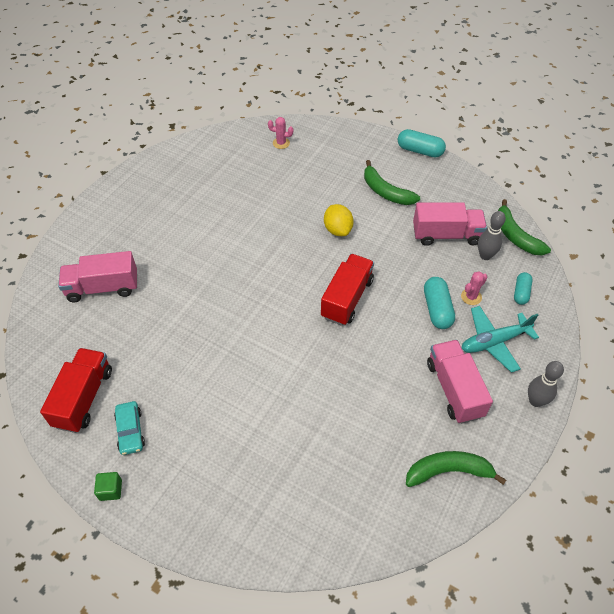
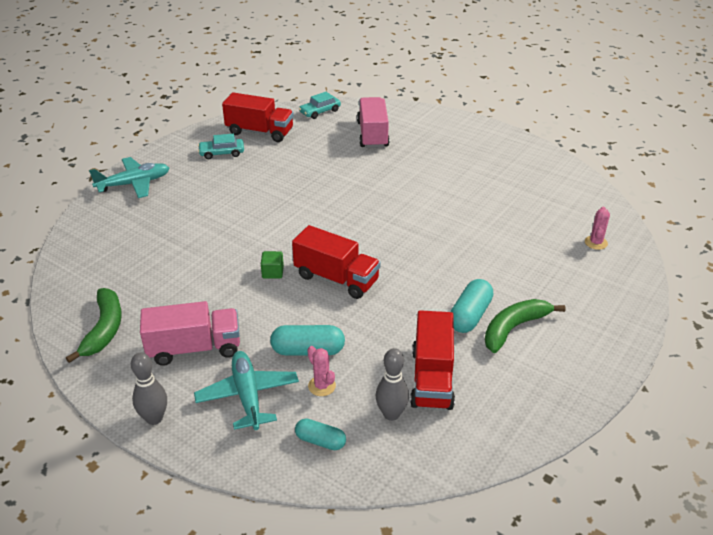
camera: 95 degrees right, 15 degrees down
(42, 341) = (320, 111): none -> turquoise car
(110, 490) = (175, 147): green cube -> green cube (272, 272)
(197, 517) = (134, 184): none -> turquoise plane
(338, 230) = (443, 279): yellow lemon -> none
(420, 151) = (608, 375): turquoise capsule -> turquoise capsule (470, 316)
(446, 235) = (432, 378): pink truck -> red truck
(515, 236) = (428, 458): green banana -> none

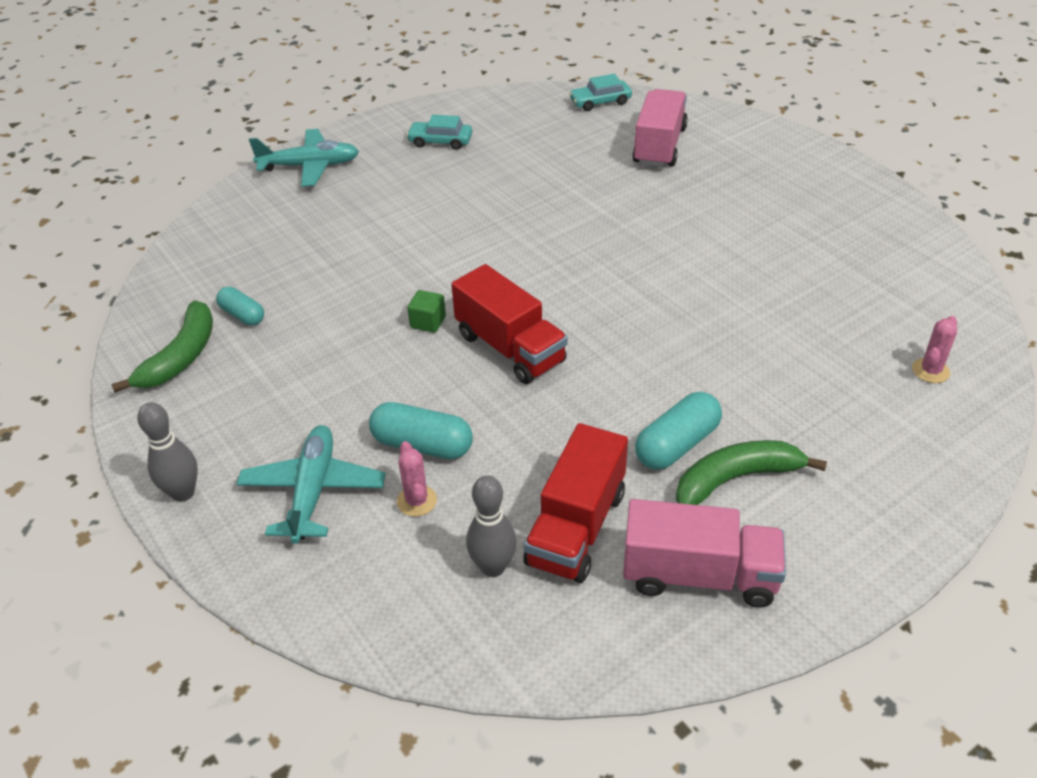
camera: 20 degrees right, 5 degrees up
(194, 348) = (277, 408): pink truck -> pink truck (699, 575)
(260, 132) = (504, 119): red truck -> none
(320, 441) = (377, 581): turquoise capsule -> turquoise capsule (242, 315)

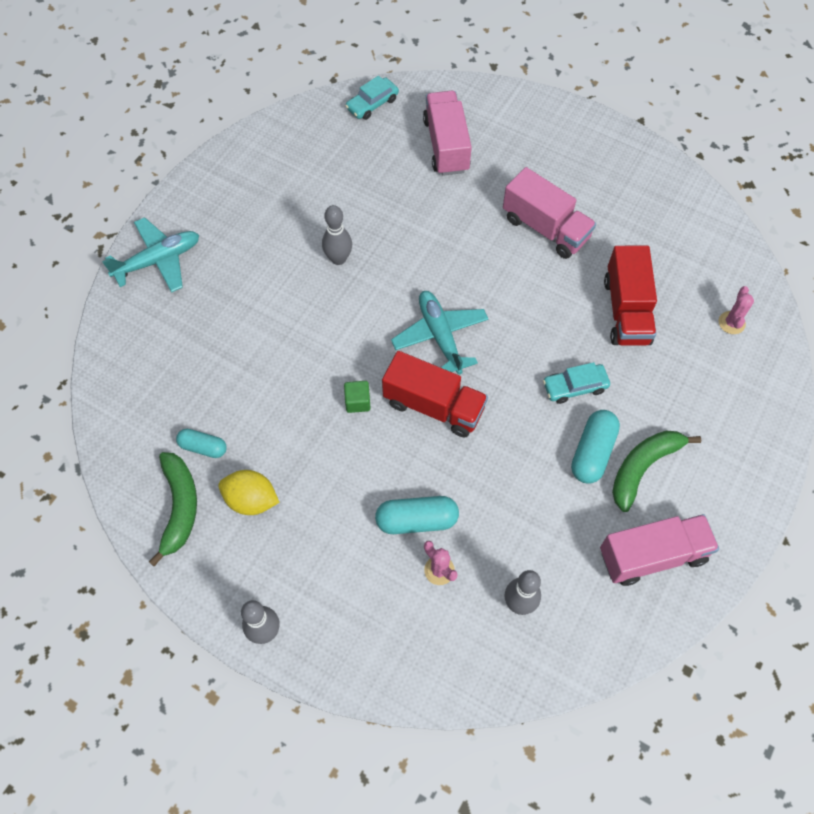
camera: 25 degrees left, 20 degrees up
(257, 372) = (251, 500): none -> yellow lemon
(313, 491) = (360, 591): turquoise plane -> turquoise plane (440, 336)
(440, 141) = (258, 194): turquoise car -> turquoise car (575, 387)
(487, 205) = (338, 259): none -> grey bowling pin
(576, 528) = (558, 549): red truck -> red truck (626, 311)
(733, 232) = (545, 228): none -> pink truck

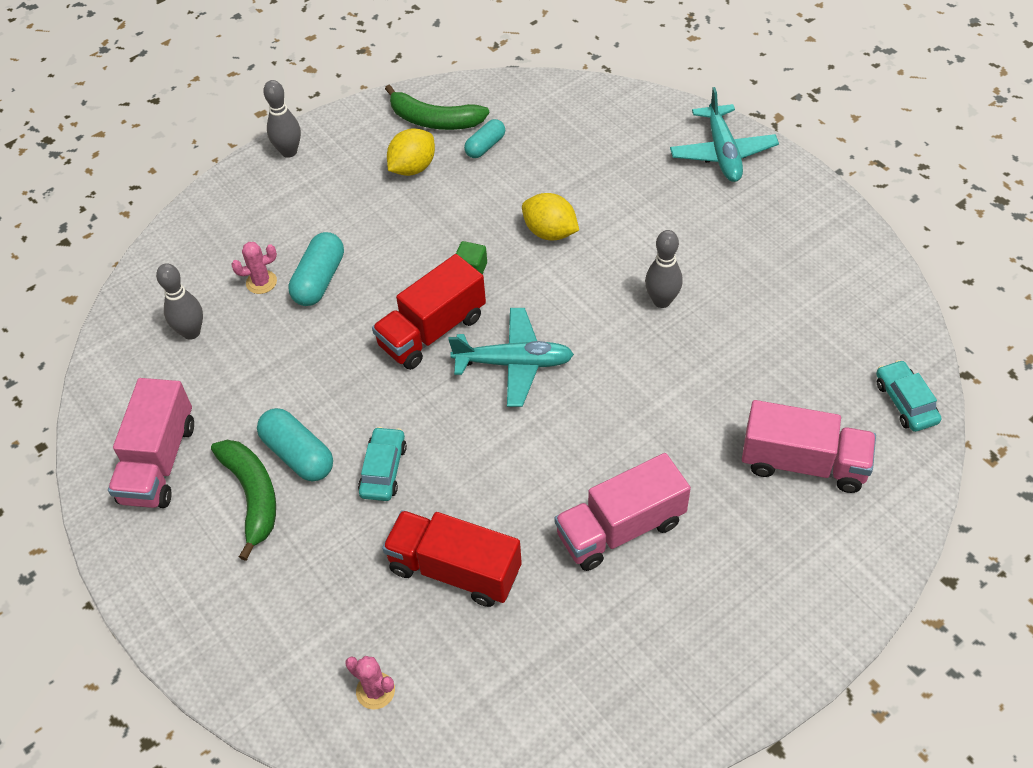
camera: 115 degrees right, 10 degrees down
(294, 357) = (550, 232): none -> yellow lemon

